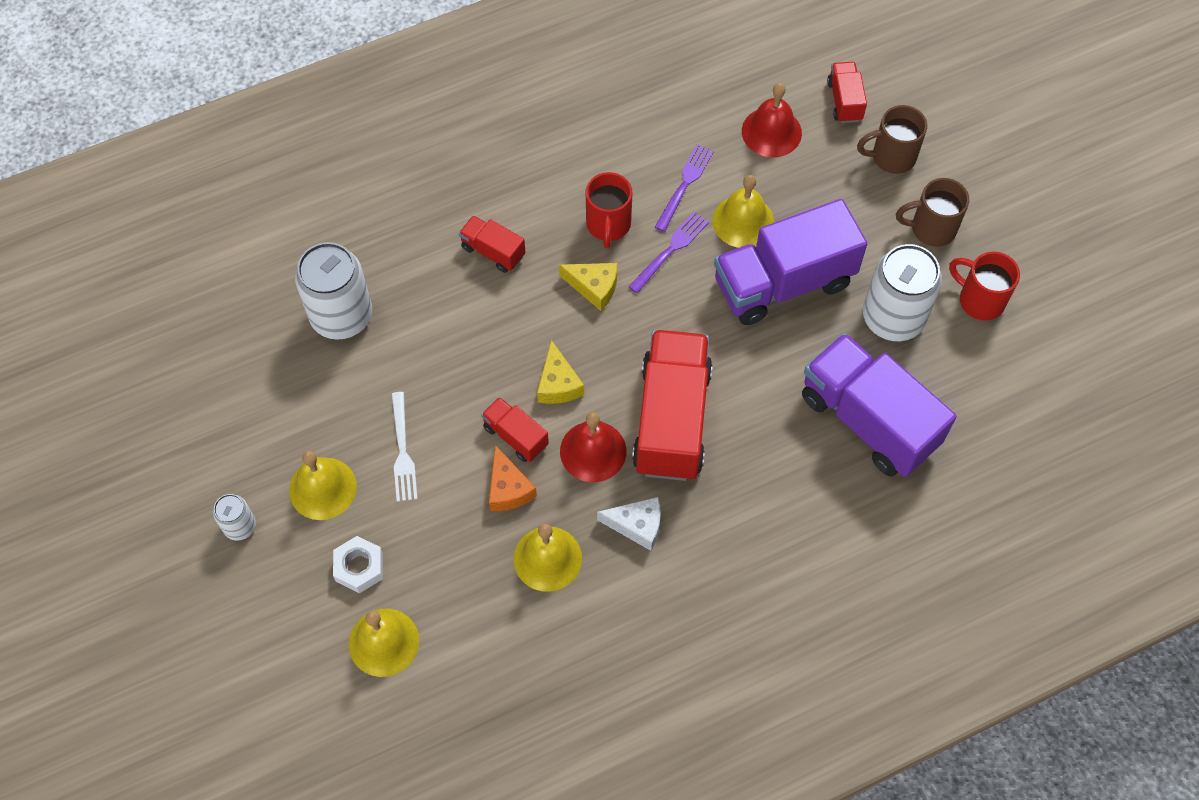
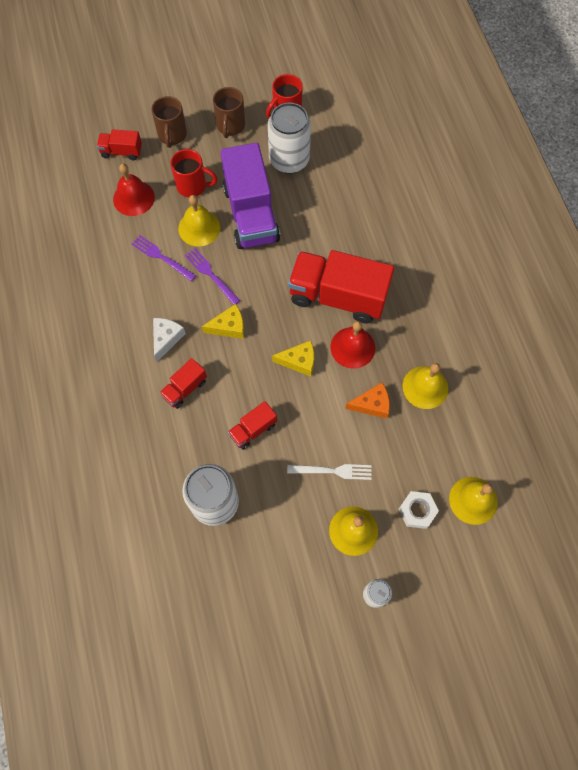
camera: 80 degrees left, 5 degrees up
(515, 436) = (334, 394): red truck -> red truck (253, 430)
(594, 287) = (229, 327): yellow cheese -> yellow cheese turned 45 degrees clockwise
(608, 225) = (182, 310): red mug -> red mug (192, 186)
(637, 525) = (409, 329): white cheese -> white cheese (166, 338)
(868, 420) = (356, 188): purple truck -> none

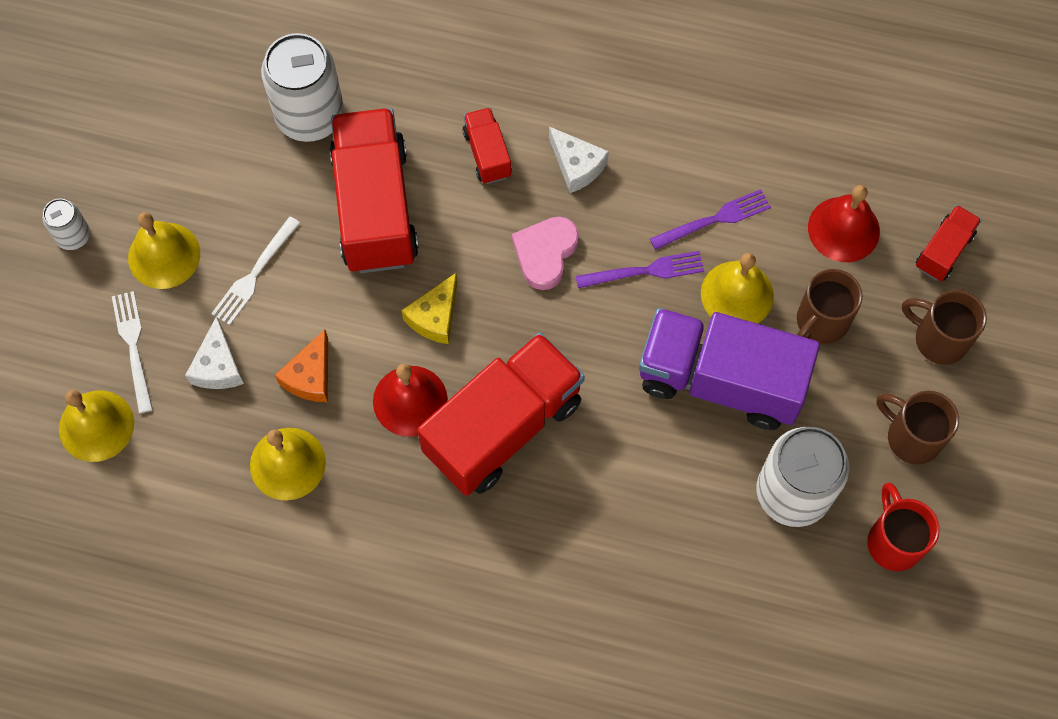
camera: 120 degrees right, 0 degrees up
(192, 186) = (820, 322): red mug -> brown mug
(229, 327) = (545, 253): yellow cheese -> pink heart
(253, 430) = (375, 207): red truck -> red truck, size x2.13
(398, 456) = (218, 366): none -> white cheese
(417, 511) = (133, 346): white nut -> white fork

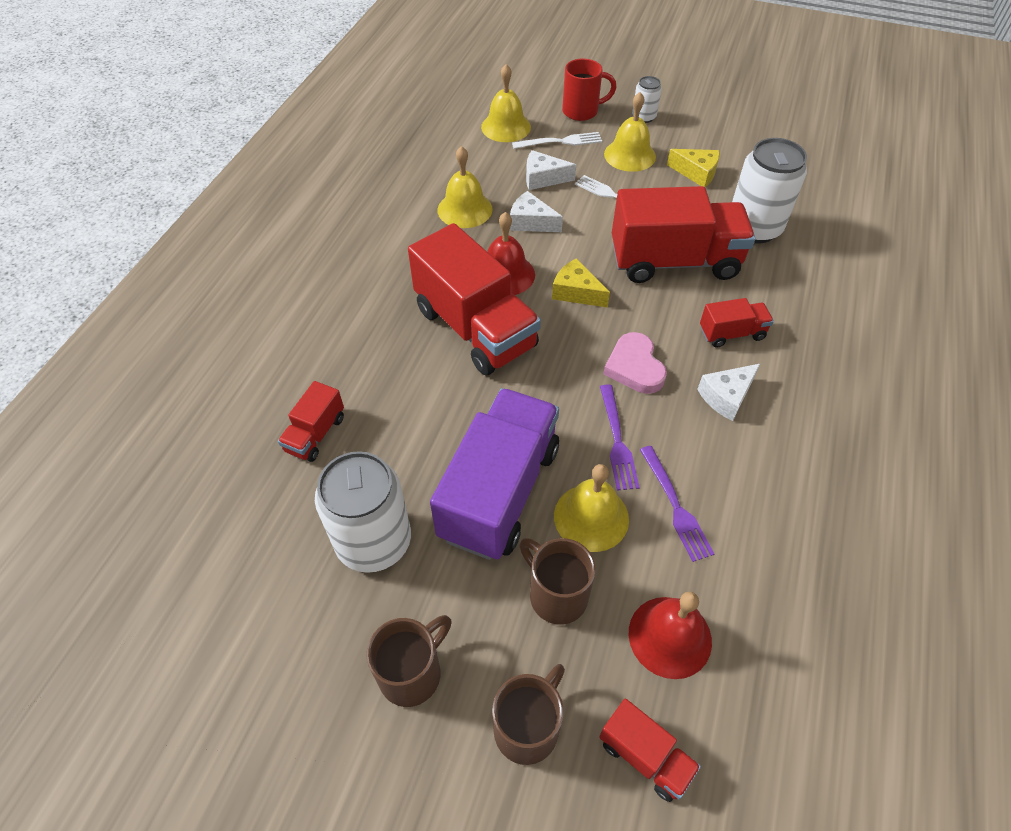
camera: 95 degrees right, 15 degrees down
(202, 173) = (696, 173): none -> yellow cheese
(310, 376) = (531, 222): orange cheese -> white cheese
(545, 253) = (634, 367): pink heart -> pink heart turned 135 degrees counterclockwise
(674, 579) = (315, 434): none -> red truck
(893, 541) = (301, 633): red mug -> red mug (581, 111)

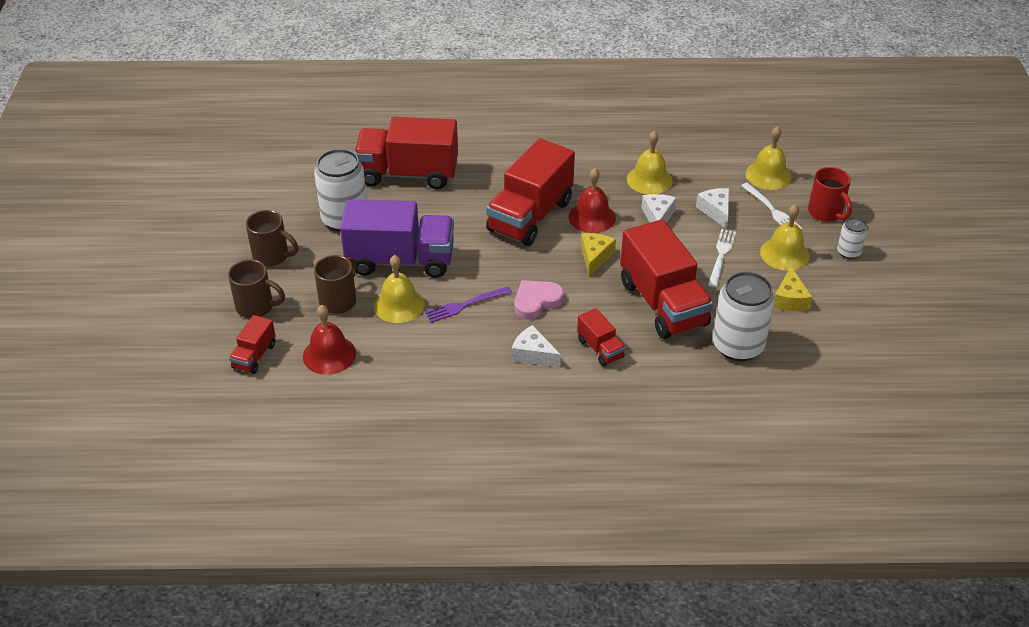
camera: 70 degrees right, 10 degrees down
(315, 434) = (408, 174): red truck -> red truck, size x2.13
(676, 506) = (424, 342): purple fork -> none

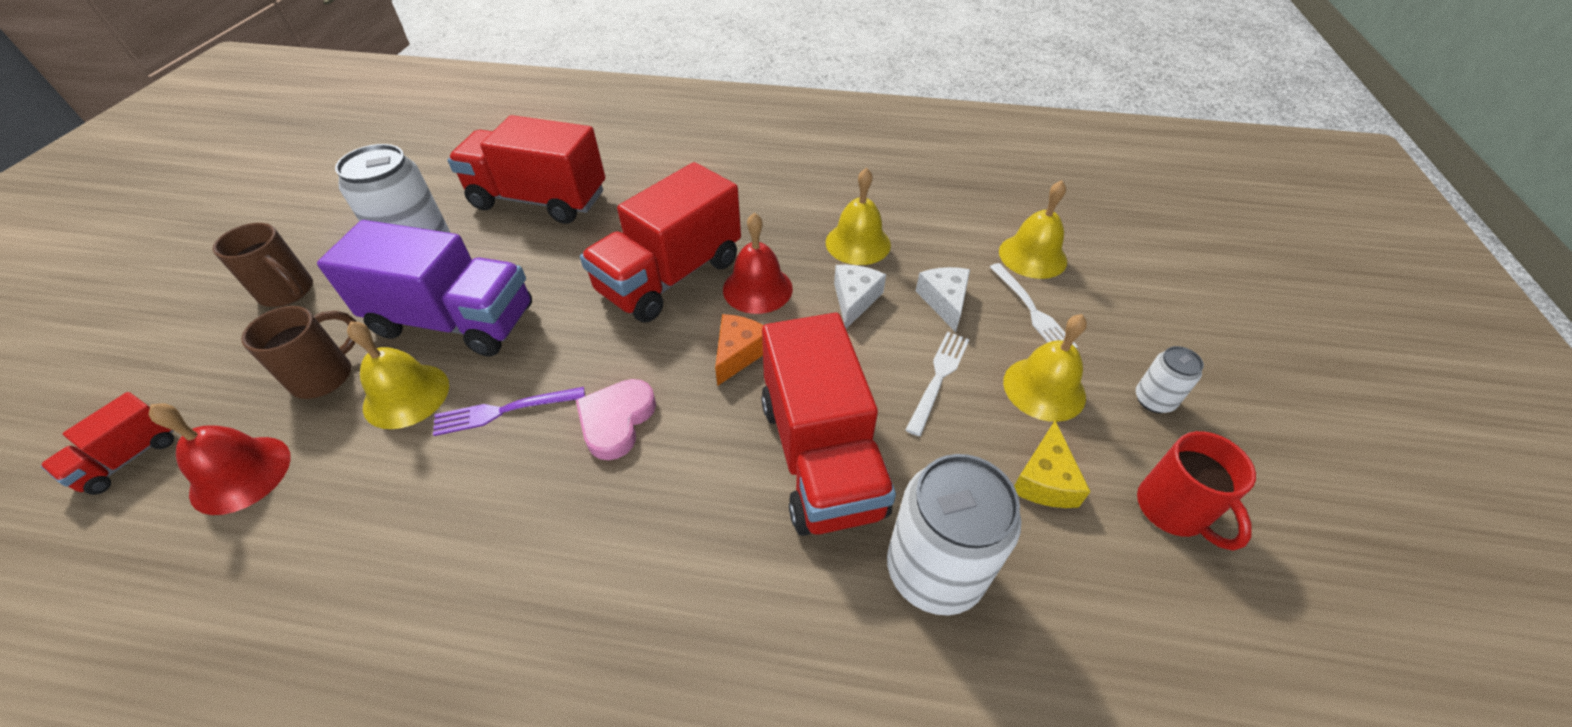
camera: 10 degrees right, 5 degrees up
(256, 307) = (203, 369): brown mug -> none
(533, 354) = (563, 528): white cheese -> none
(536, 301) = (616, 420): pink heart -> pink heart turned 45 degrees counterclockwise
(595, 257) = (739, 353): yellow cheese -> orange cheese
(600, 348) = (683, 535): red truck -> none
(826, 213) = (1117, 325): red mug -> red mug (1173, 510)

